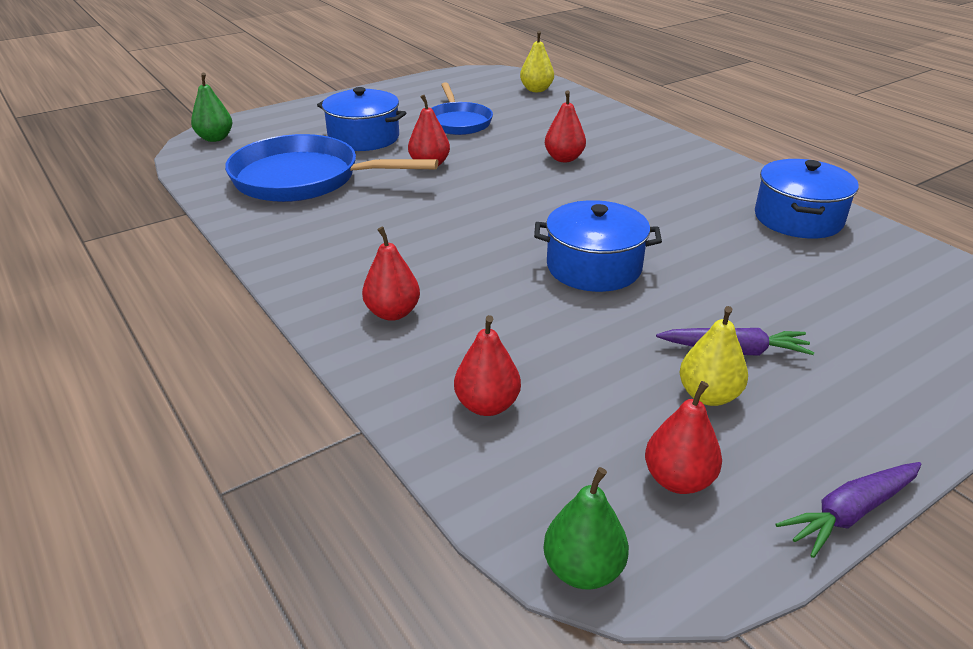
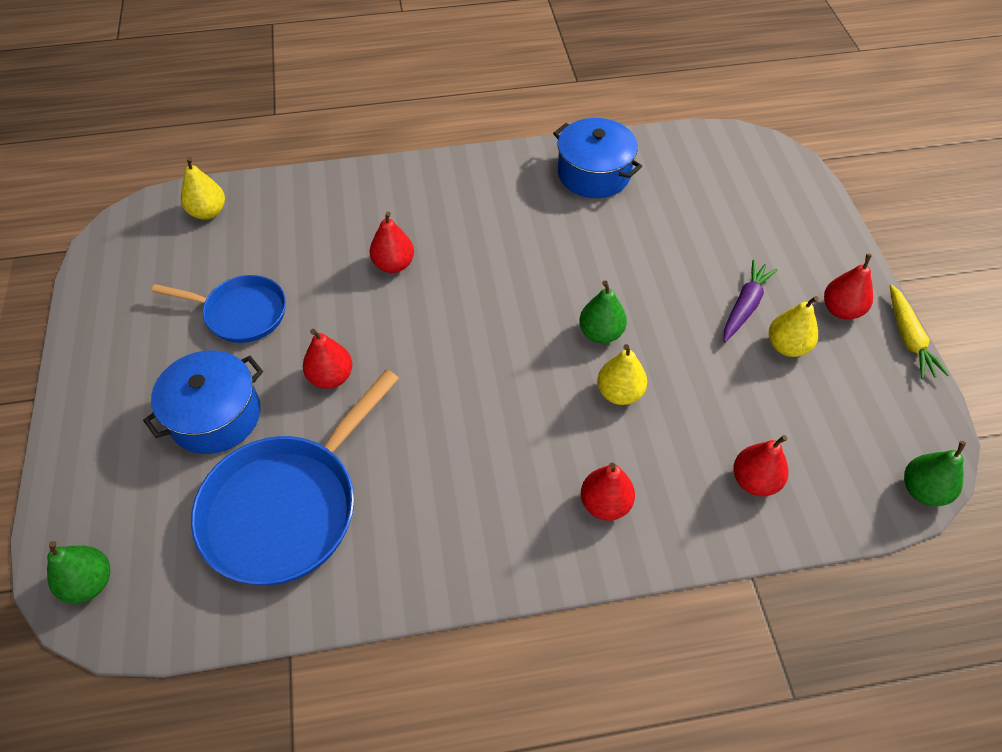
camera: 65 degrees left, 20 degrees up
(530, 293) = (619, 393): none -> yellow pear
(594, 267) = (600, 333): blue pot -> green pear
(678, 480) = (861, 404): red pear -> red pear (841, 310)
(850, 513) = (908, 338): purple carrot -> yellow carrot

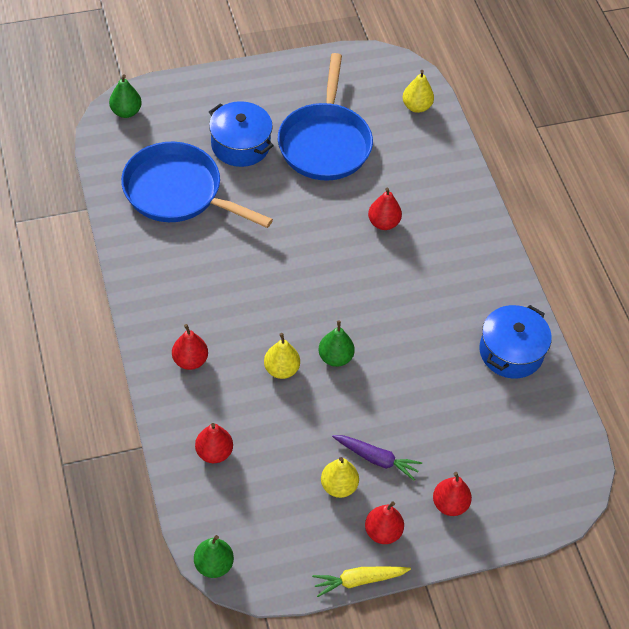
camera: 80 degrees right, 0 degrees up
(241, 313) = (325, 142): blue pan -> blue pan, size x1.65
(331, 377) = (277, 199): red pear -> red pear (450, 504)

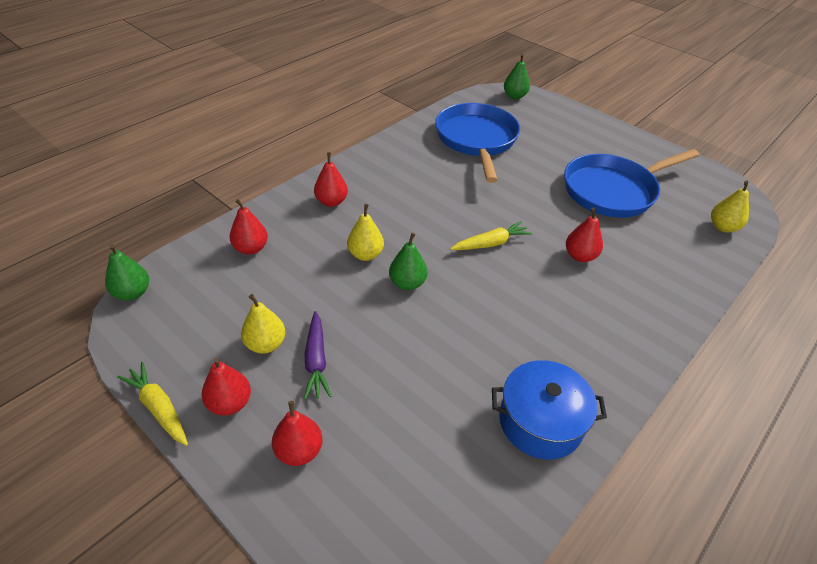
camera: 60 degrees right, 10 degrees down
(240, 145) = (553, 151): blue pot -> none
(329, 273) = (491, 243): none -> yellow carrot

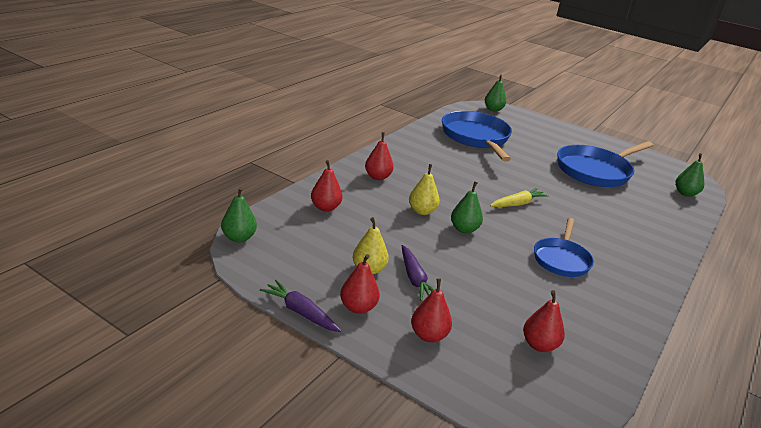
camera: 10 degrees left, 15 degrees down
(159, 408) = (300, 312): yellow carrot -> purple carrot
(515, 333) = (561, 259): none -> blue pan
(540, 421) = (604, 312): blue pot -> none
(580, 256) = (588, 211): red pear -> red pear (539, 345)
(723, 227) = (685, 193): yellow pear -> green pear

